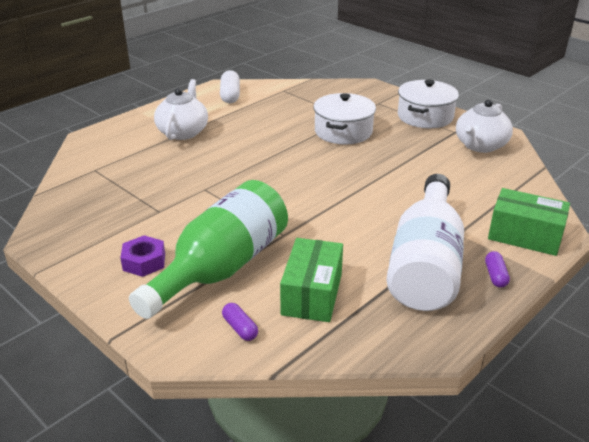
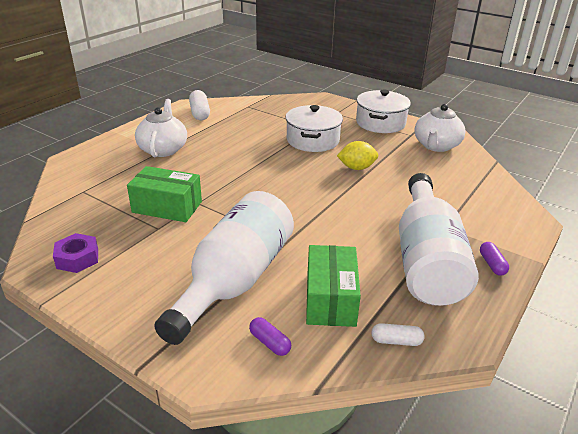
camera: 10 degrees left, 0 degrees up
(144, 262) = (154, 281): purple nut -> purple nut (77, 258)
(221, 268) = (234, 281): green bottle -> white bottle
(366, 340) = (396, 341): none -> white capsule
(382, 164) = (356, 168): none -> yellow lemon
(525, 236) = (503, 224): green box -> green box (167, 207)

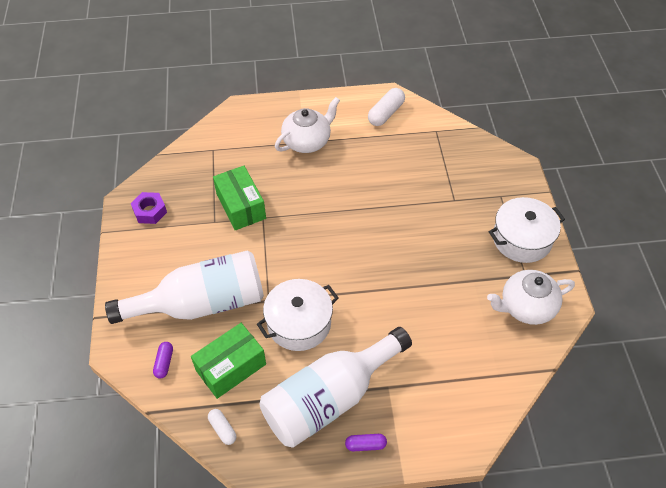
camera: 50 degrees right, 20 degrees up
(313, 140) = (429, 215): white pot -> white pot (299, 323)
(356, 168) = (416, 274): yellow lemon -> none
(492, 264) = (365, 445): purple capsule -> purple capsule turned 45 degrees clockwise

